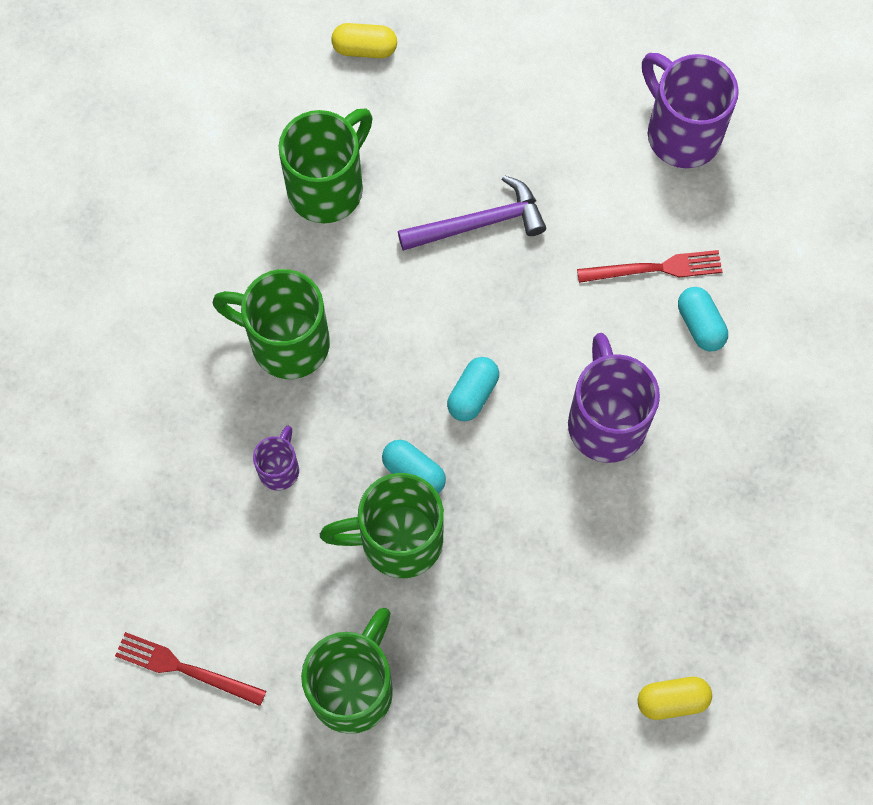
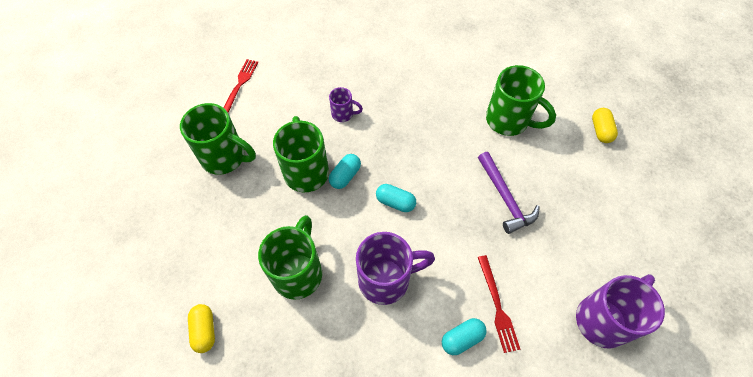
camera: 85 degrees right, 10 degrees down
(286, 342) = (414, 110): green mug -> green mug (298, 272)

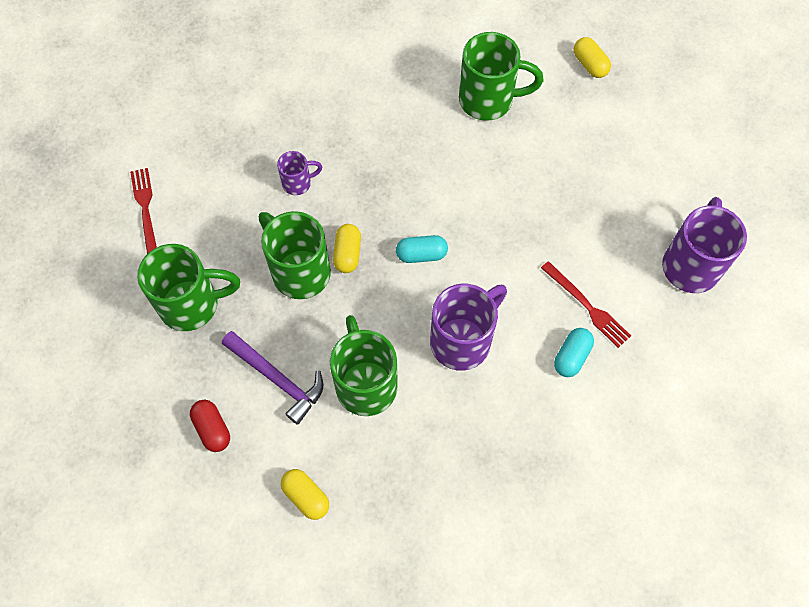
camera: 30 degrees left, 5 degrees up
(179, 246) = (212, 429): none -> red capsule
(345, 176) = (347, 254): turquoise capsule -> yellow capsule
(505, 198) = (533, 190): purple hammer -> purple hammer (277, 379)

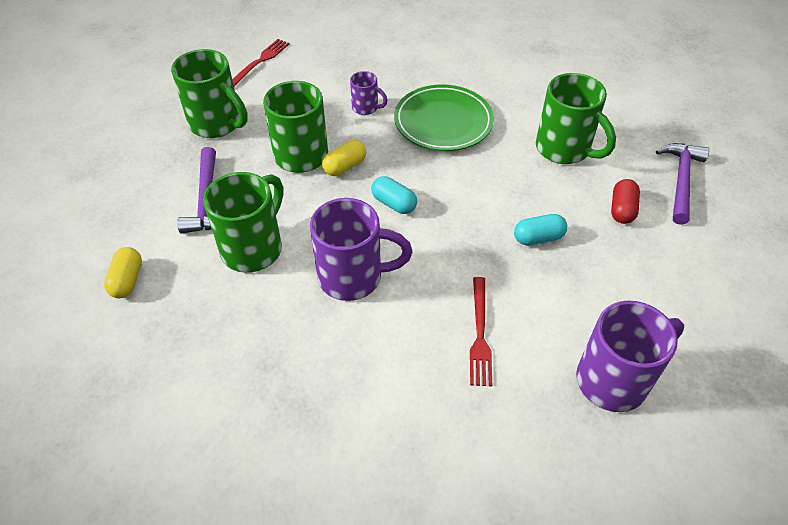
camera: 45 degrees right, 15 degrees down
(212, 429) = (134, 196): red capsule -> red capsule (622, 209)
(374, 146) = (443, 122): none -> green plate
(571, 356) = (422, 357): turquoise capsule -> turquoise capsule (538, 238)
(589, 65) = (681, 180): yellow capsule -> purple hammer

